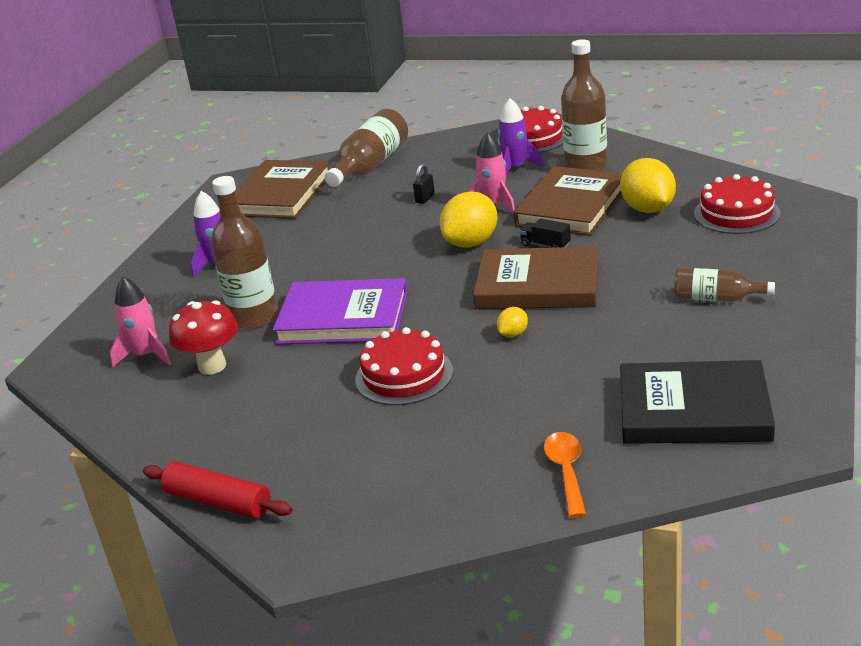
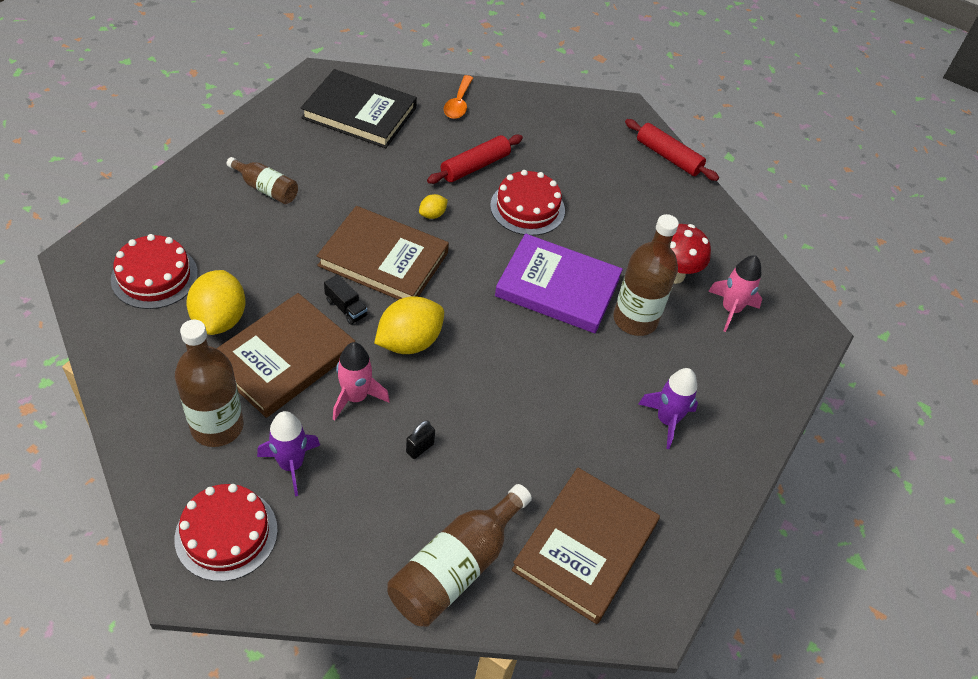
camera: 175 degrees left, 20 degrees up
(493, 398) = (475, 166): none -> red rolling pin

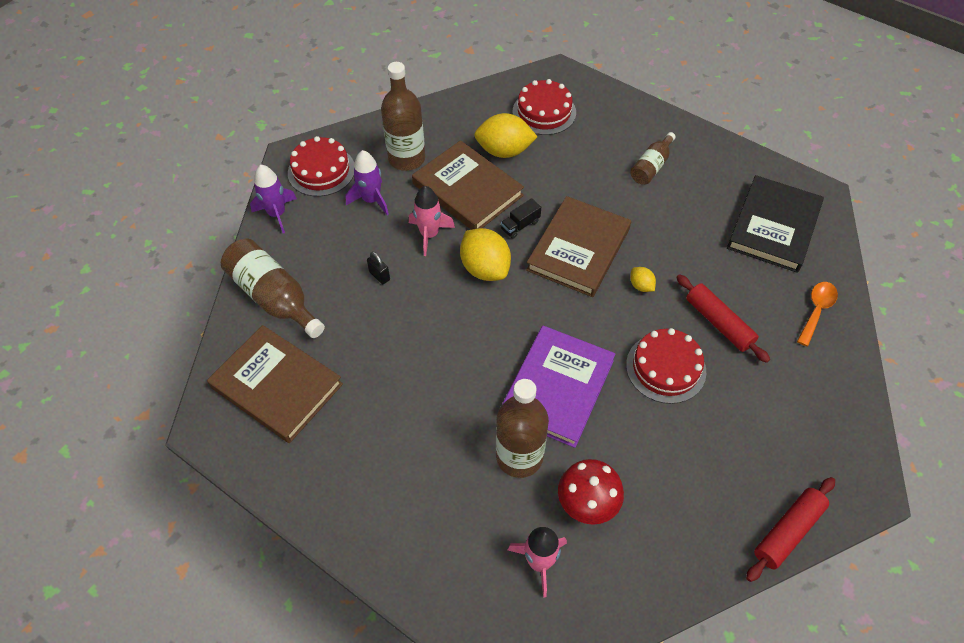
camera: 100 degrees right, 5 degrees up
(458, 104) = (816, 310): orange spoon -> orange spoon turned 105 degrees clockwise
(667, 420) = (395, 469): purple rocket -> purple rocket (277, 214)

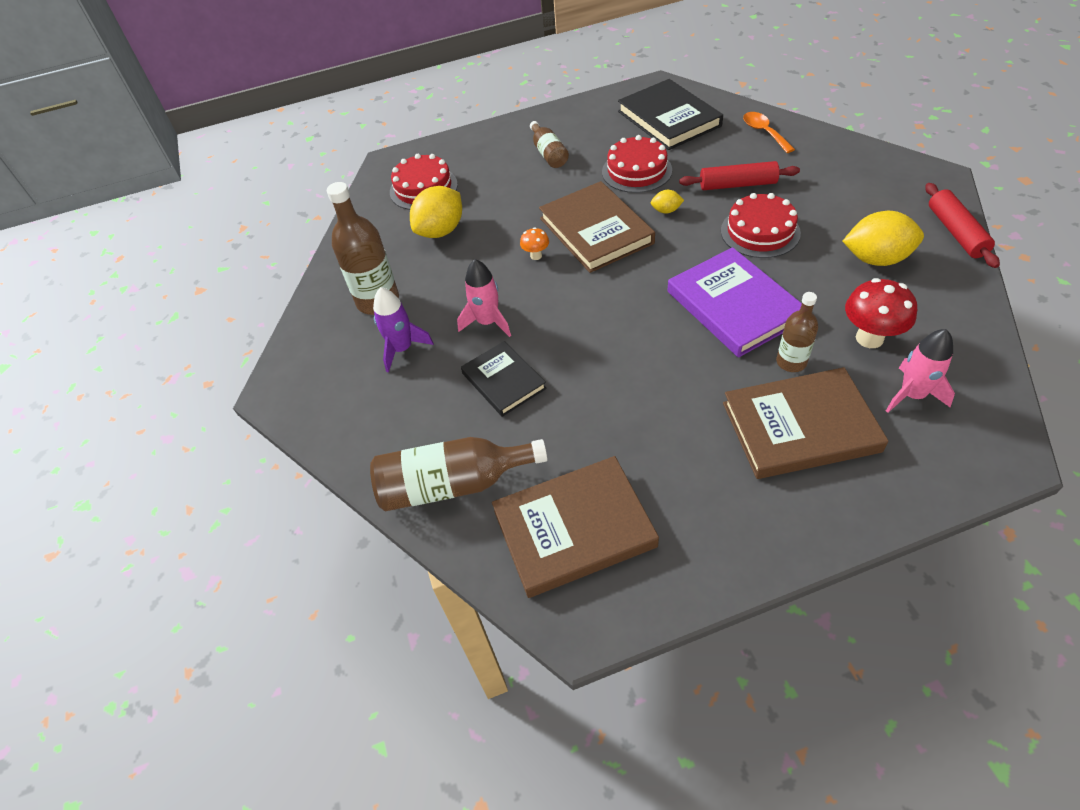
camera: 50 degrees left, 5 degrees down
(277, 214) = (341, 436): purple rocket -> none
(321, 171) = (322, 374): red cake -> red cake (636, 171)
(379, 276) = (503, 381): black padlock -> black book
(467, 190) = (460, 273): brown book -> brown book (800, 427)
(485, 268) = (563, 299): yellow lemon -> yellow lemon (876, 259)
(519, 456) = (791, 362): brown bottle -> brown bottle, size x0.59
(520, 225) = (536, 256): black truck -> orange mushroom

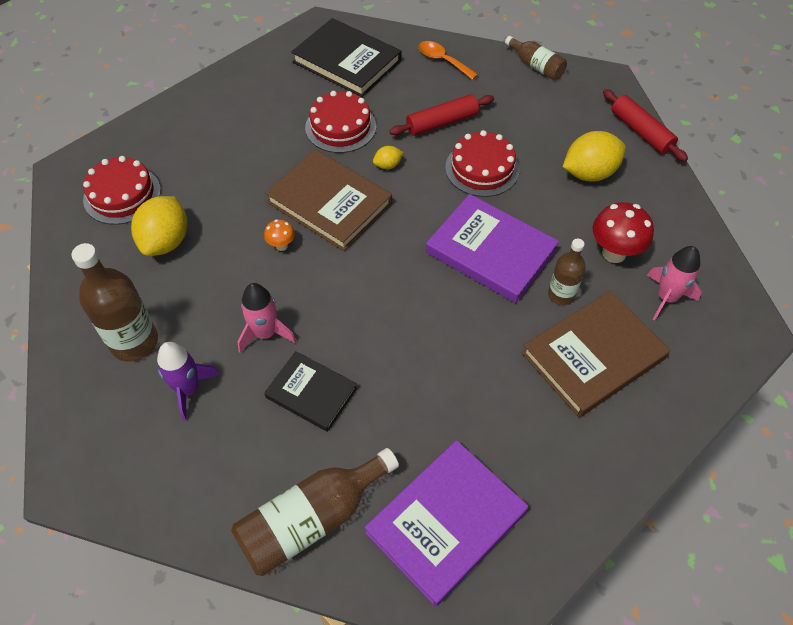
camera: 30 degrees left, 5 degrees up
(548, 153) = (242, 125): brown bottle -> brown bottle (536, 66)
(574, 528) = (446, 522): brown book -> purple book

